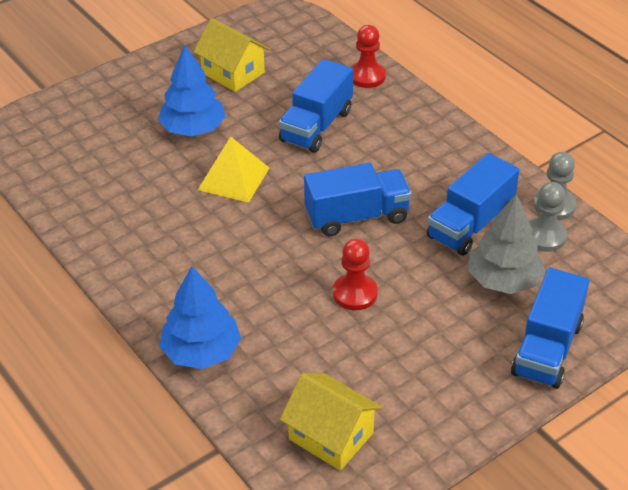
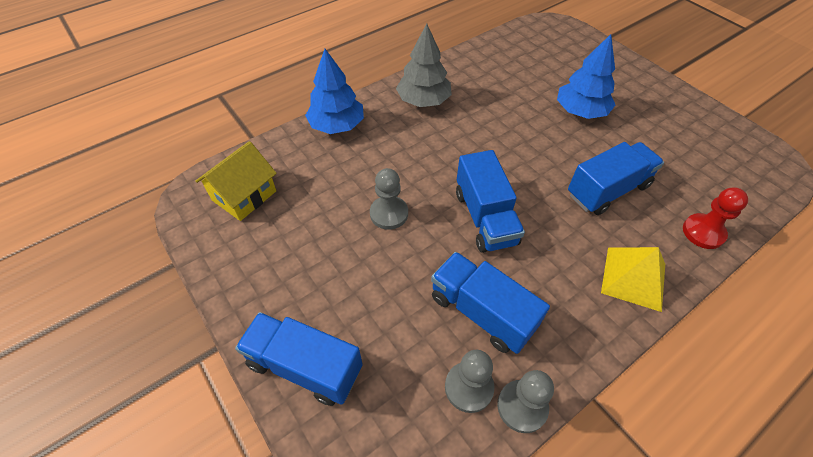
camera: 90 degrees right, 10 degrees up
(233, 73) = (667, 132): yellow house -> none
(233, 178) = (523, 137): yellow pyramid -> yellow pyramid (633, 278)
(316, 126) = (607, 190): blue truck -> blue truck turned 120 degrees clockwise
(355, 293) = (389, 214): red pawn -> grey pawn
(503, 280) = (402, 336): grey tree -> grey tree (423, 101)

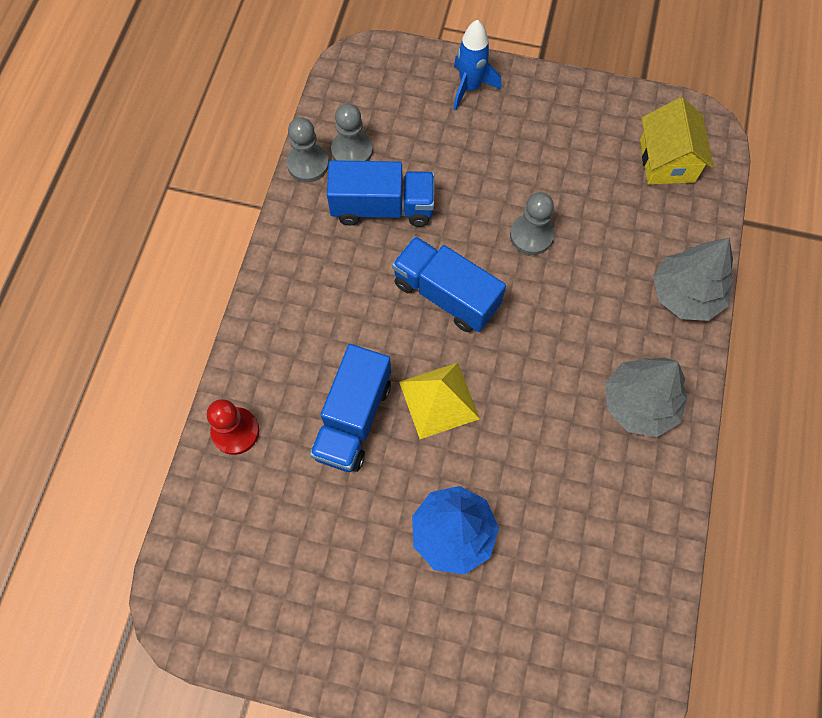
camera: 140 degrees right, 15 degrees up
(305, 366) = (470, 87): blue truck -> blue rocket
(337, 125) = (685, 294): blue tree -> grey tree
(633, 278) = (279, 327): yellow pyramid -> yellow pyramid (439, 400)

